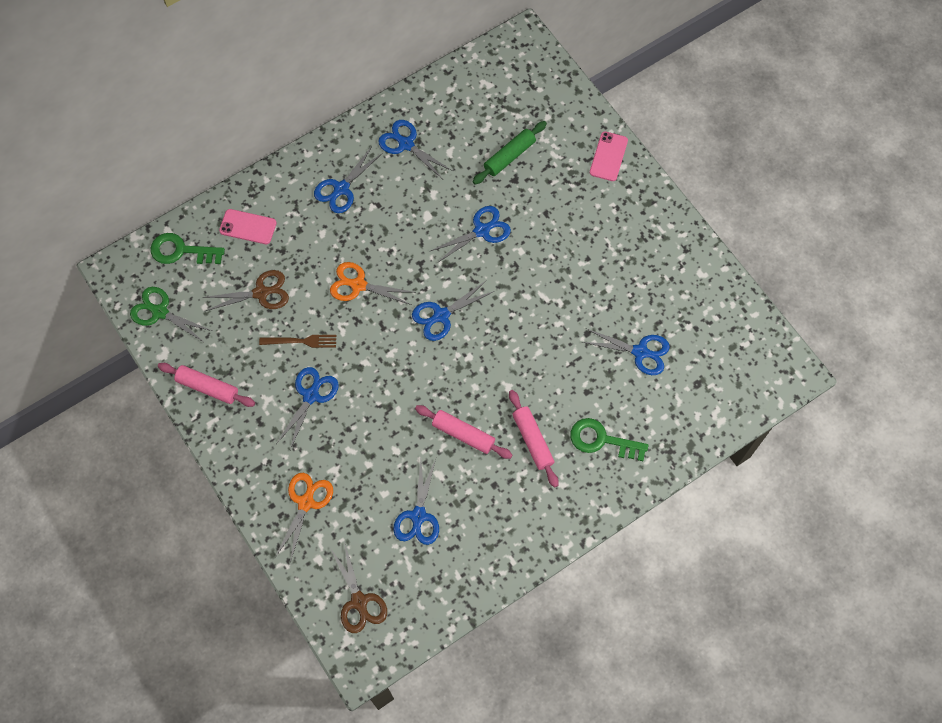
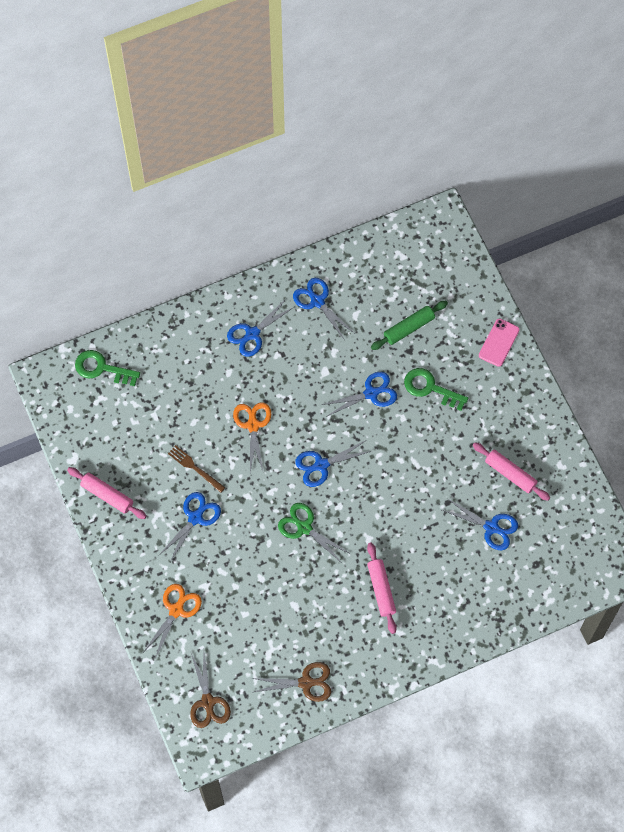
camera: 10 degrees right, 0 degrees up
(160, 312) = (75, 421): green scissors -> green scissors (304, 527)
(248, 227) = (163, 356): pink phone -> none
(261, 293) = (166, 418): brown scissors -> brown scissors (306, 682)
(301, 341) = (194, 468): brown fork -> brown fork turned 150 degrees counterclockwise
(358, 285) = (253, 425): orange scissors -> orange scissors turned 60 degrees clockwise
(418, 516) = (270, 638): blue scissors -> none
(463, 434) = (322, 574): pink rolling pin -> pink rolling pin (510, 474)
(602, 440) = (441, 600): green key -> green key (430, 388)

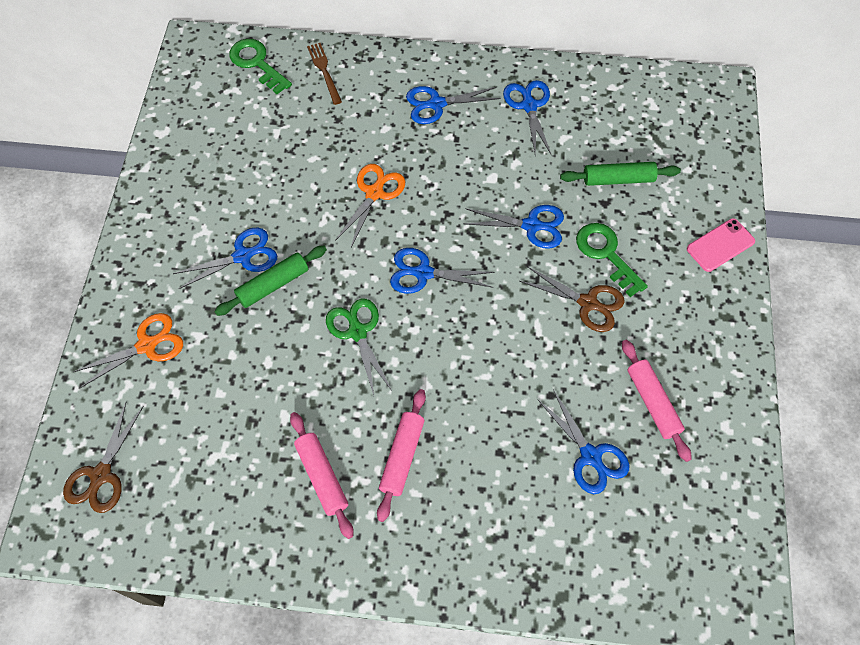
camera: 30 degrees right, 5 degrees down
(107, 495) = (168, 185): pink rolling pin -> pink rolling pin (322, 477)
(194, 468) = (280, 204): brown fork -> brown fork (324, 71)
(229, 526) = (273, 285): none -> green rolling pin
(306, 682) = (232, 521): brown scissors -> brown scissors (588, 303)

